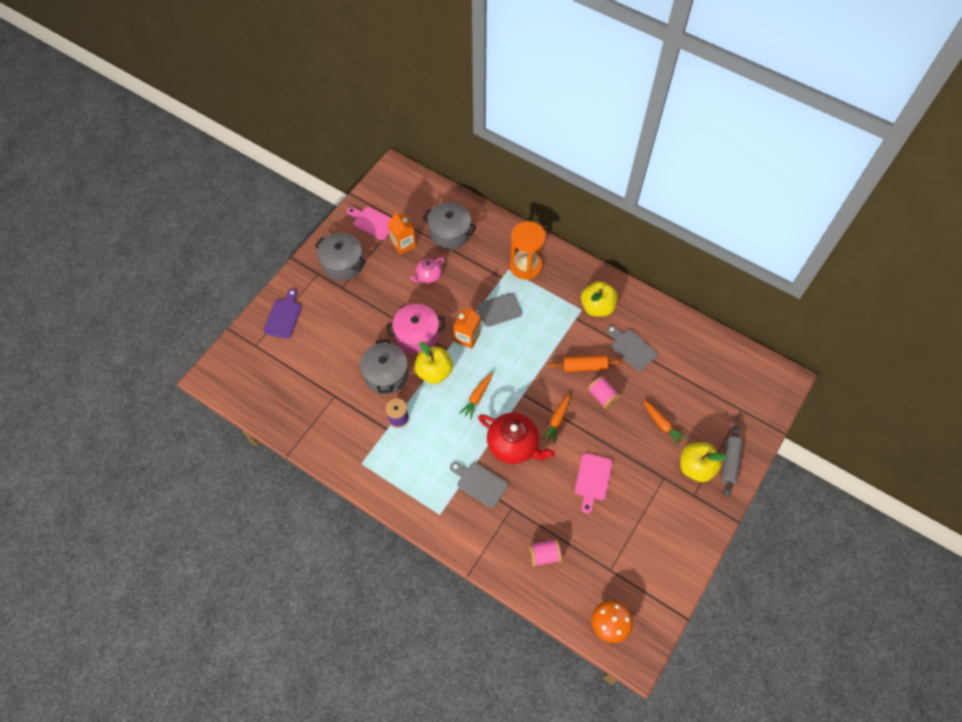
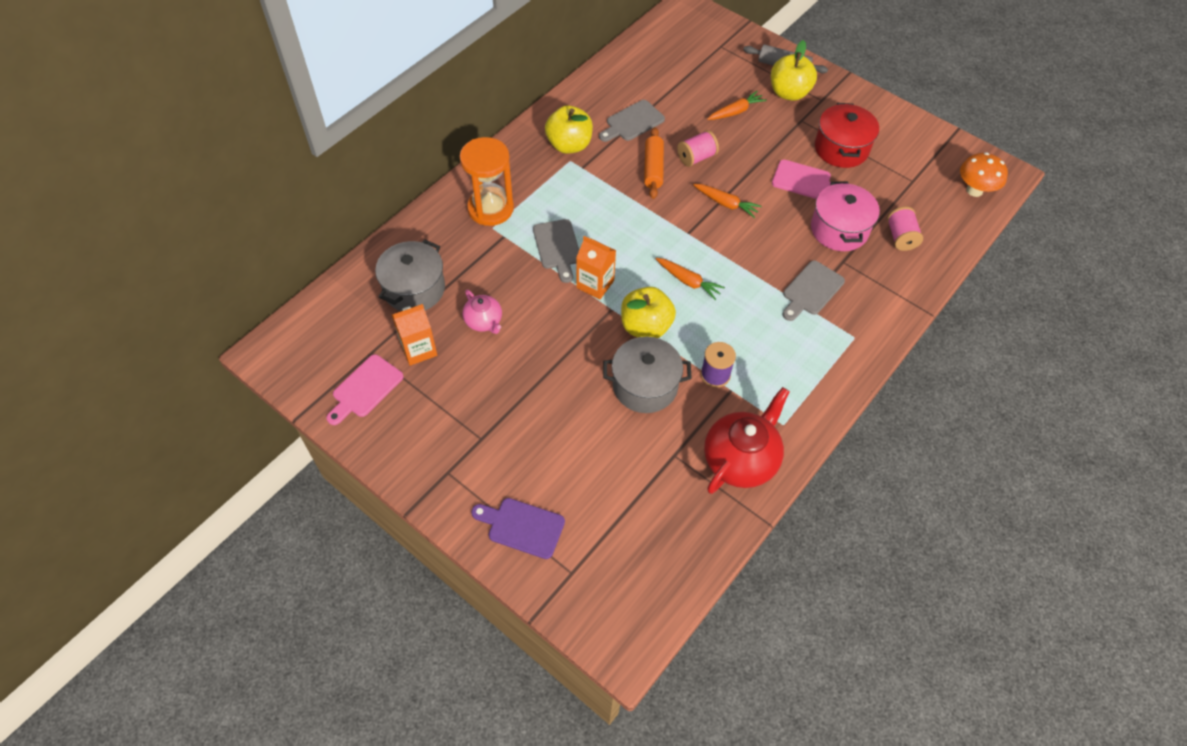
camera: 85 degrees left, 5 degrees down
(343, 264) = (437, 435): grey pot -> none
(417, 336) = (584, 343): pink pot -> pink pot (839, 229)
(513, 445) = (759, 250): red teapot -> red teapot (741, 459)
(636, 510) = (841, 148): none -> red pot

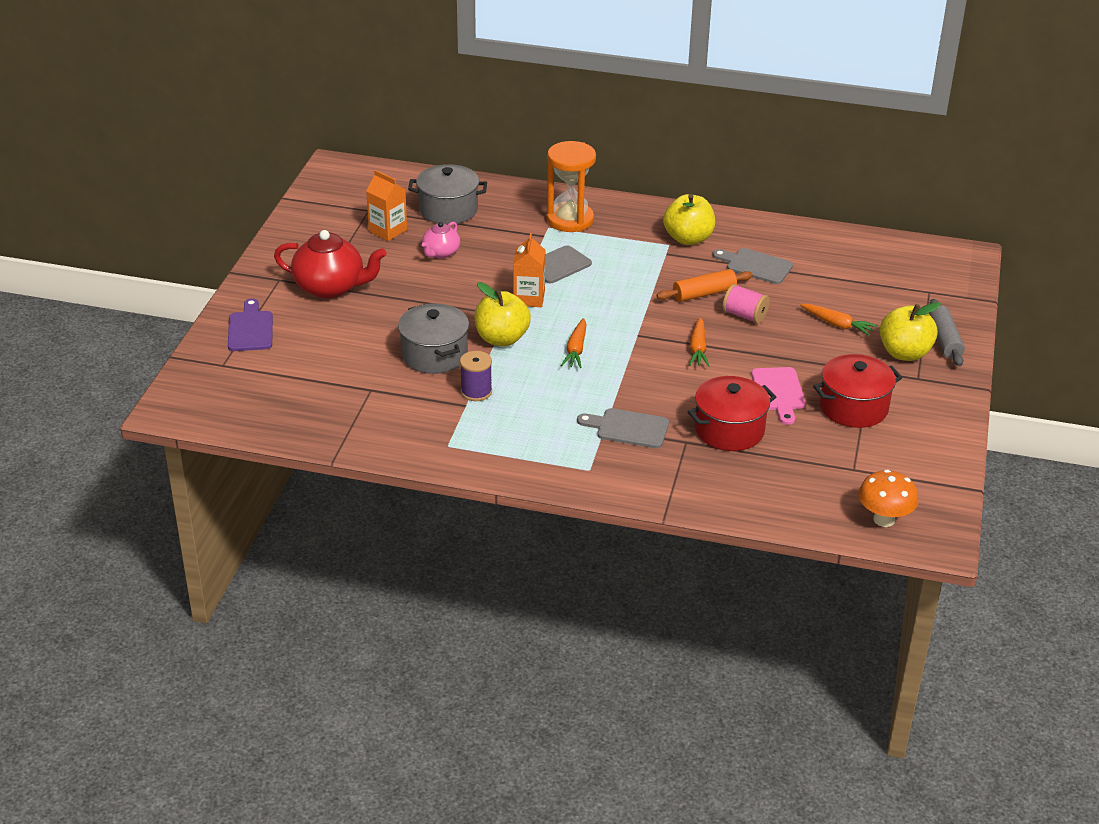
camera: 65 degrees right, 20 degrees down
(365, 389) = (331, 218): pink cutting board -> none
(741, 459) = (391, 428): red teapot -> red teapot (331, 287)
(839, 229) = (729, 430): pink pot -> red pot
(900, 237) = (757, 476): pink spool -> none

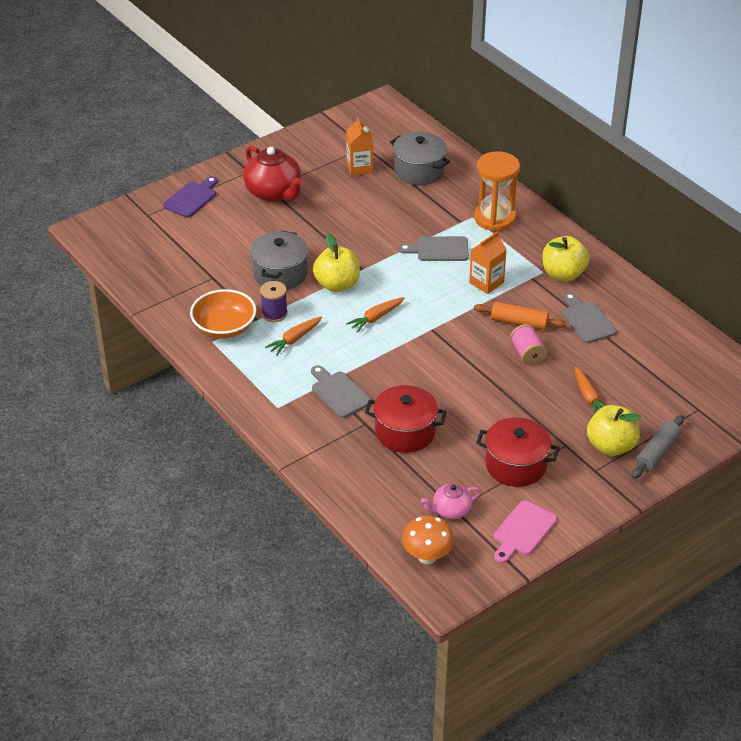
camera: 40 degrees right, 5 degrees up
(440, 253) = (374, 201): pink teapot -> pink teapot (451, 510)
(443, 427) = (224, 327): none -> orange bowl
(529, 298) = (391, 264): orange carton -> orange carton (486, 282)
(698, 348) = (461, 361): orange carrot -> orange carrot (294, 339)
(779, 392) = (476, 424): pink cutting board -> pink cutting board (523, 531)

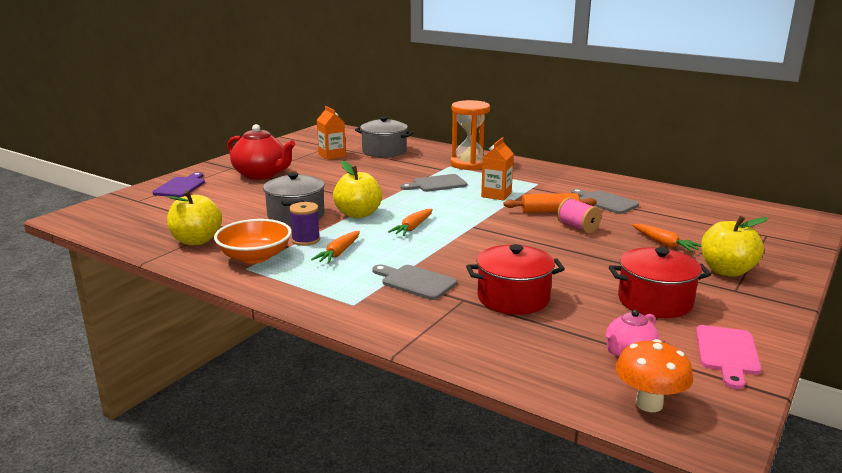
camera: 20 degrees left, 20 degrees down
(563, 274) = (556, 182): yellow apple -> yellow apple (196, 240)
(657, 453) = (773, 268): grey rolling pin -> none

